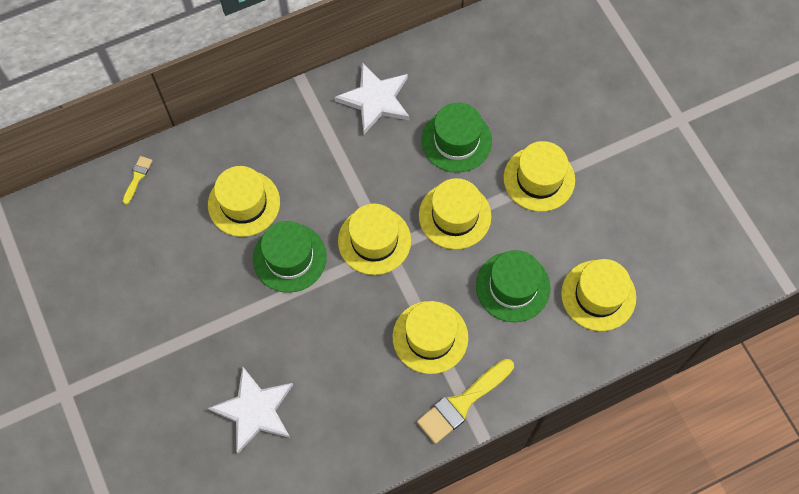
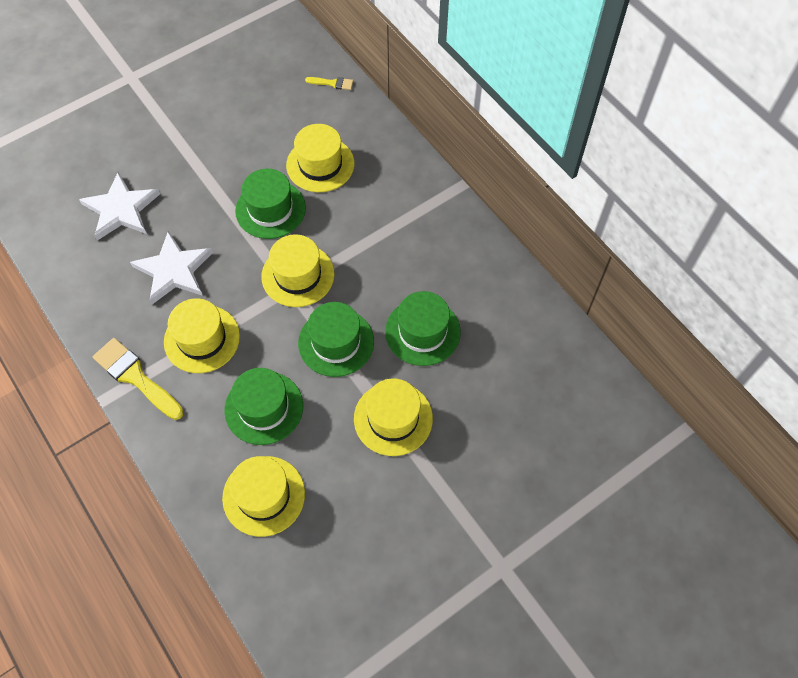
camera: 80 degrees right, 5 degrees down
(375, 100) = (453, 251): white star -> white star (174, 270)
(455, 215) = (336, 342): yellow hat -> green hat

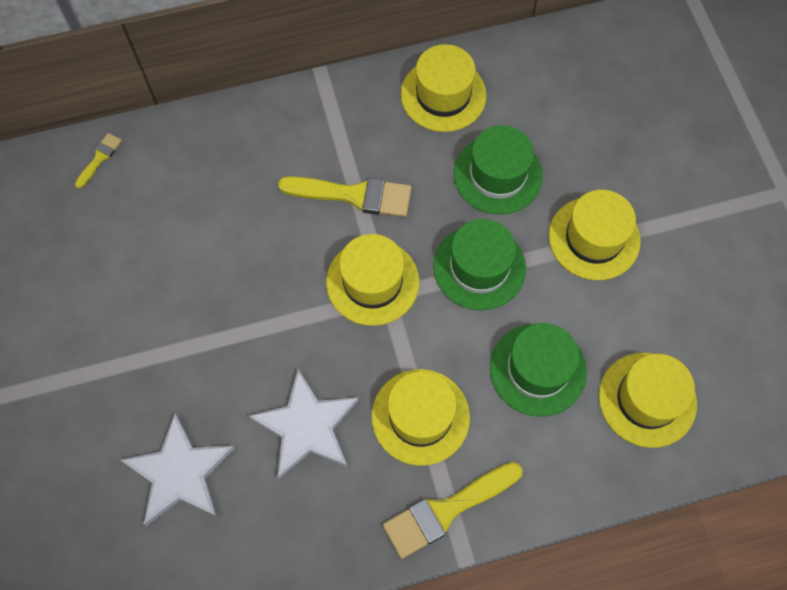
camera: 70 degrees left, 5 degrees up
(270, 209) = (263, 286): green hat -> none
(320, 164) = (221, 210): yellow hat -> yellow hat (443, 95)
(364, 240) = (354, 195): none -> yellow brush

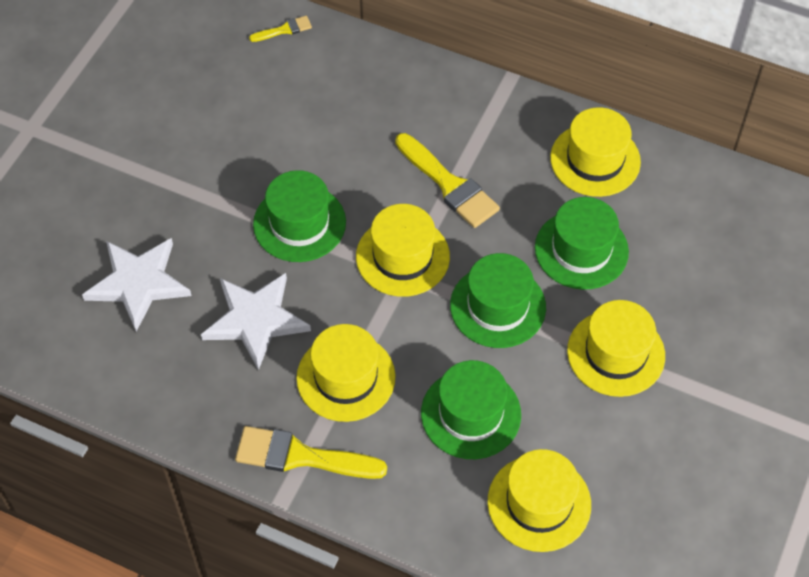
camera: 40 degrees right, 10 degrees down
(266, 316) = (299, 223): none -> green hat

